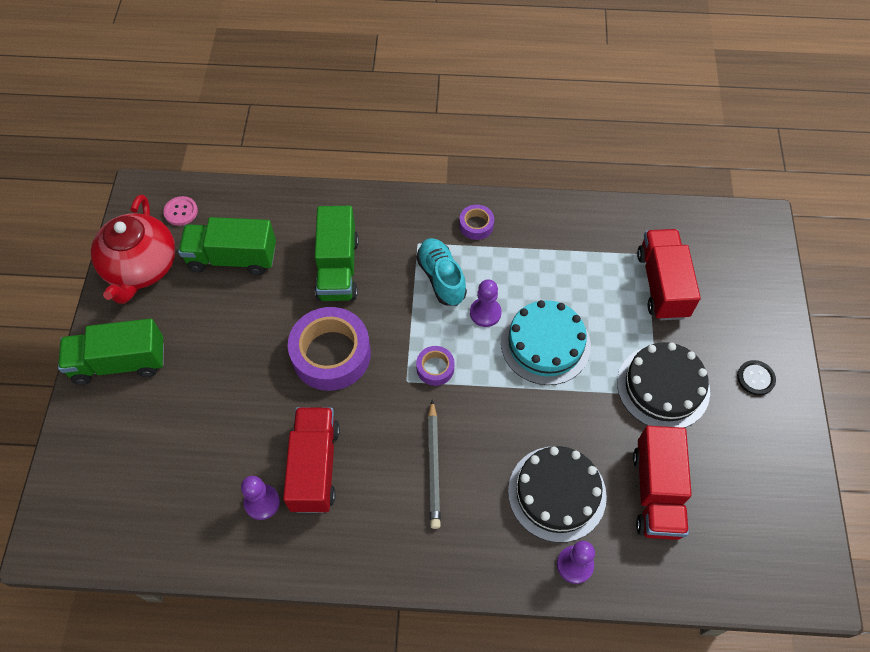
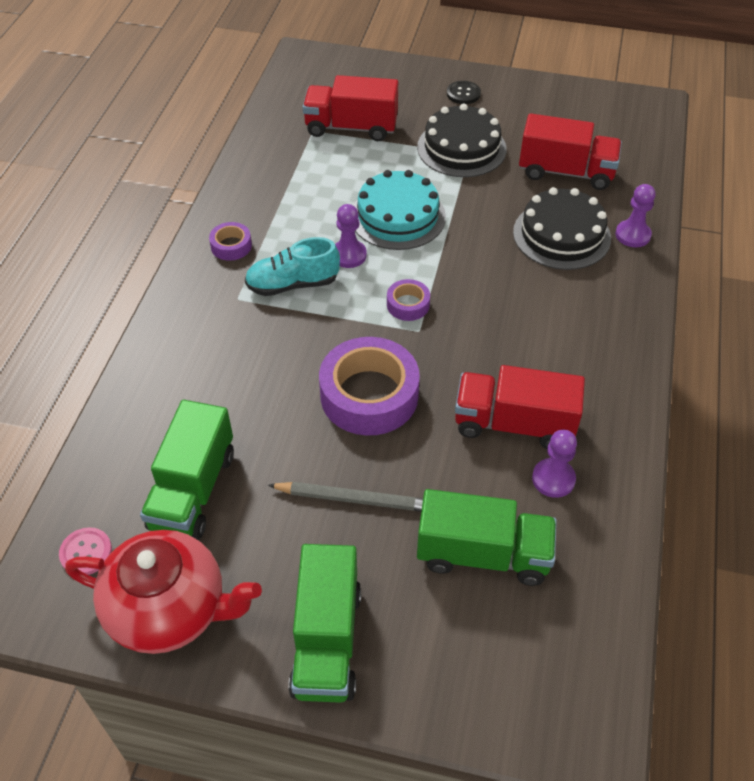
camera: 80 degrees left, 10 degrees down
(338, 268) = (248, 377): green truck -> green truck (483, 554)
(434, 466) = (524, 320): grey pencil -> grey pencil (355, 499)

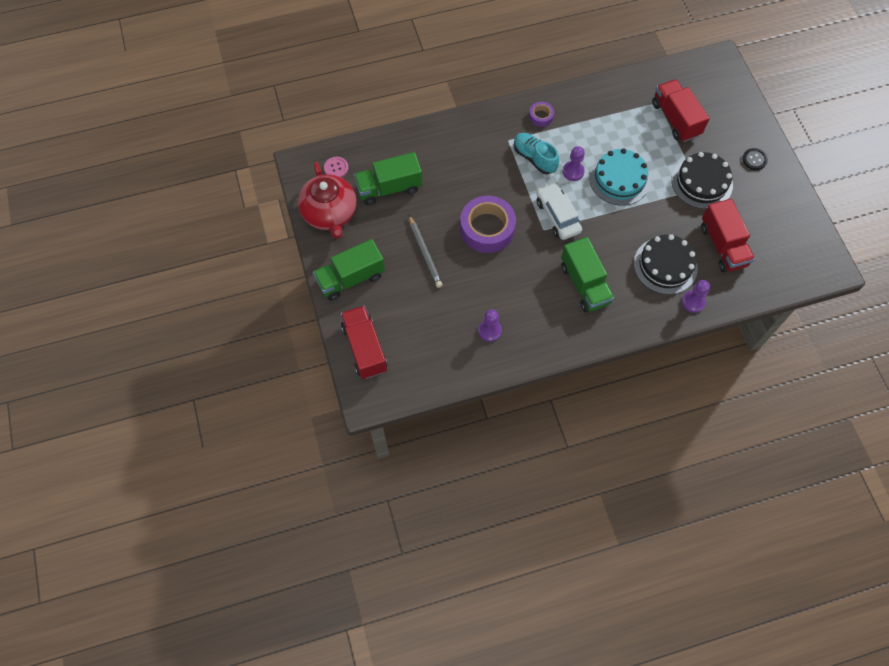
camera: 60 degrees right, 15 degrees up
(408, 304) = (557, 216): purple tape -> white car
(483, 554) = (429, 318): green truck -> green truck (584, 284)
(514, 424) = (512, 299): red truck -> red truck (365, 348)

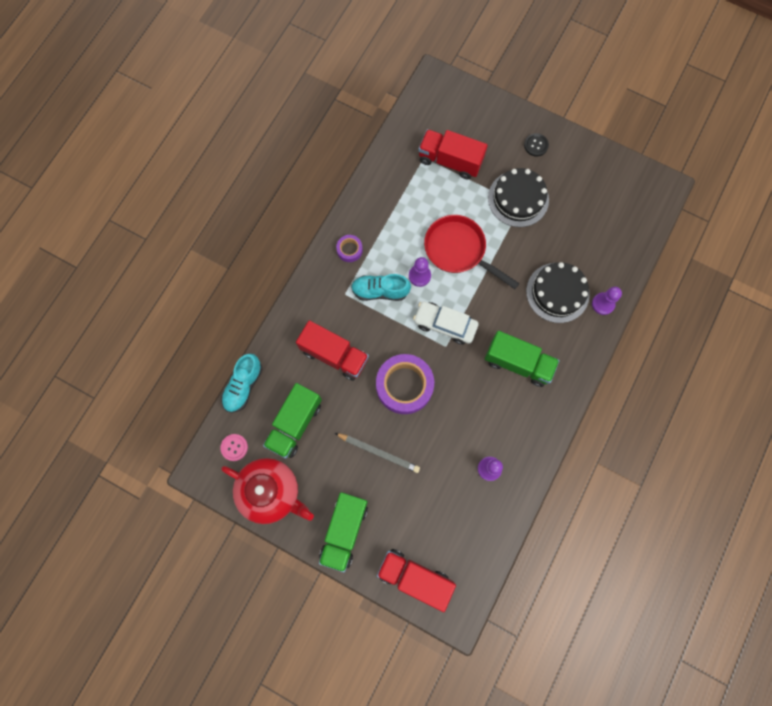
camera: 45 degrees left, 10 degrees up
(381, 138) = (243, 386): none -> turquoise shoe
(619, 179) = (458, 250): turquoise cake -> red pan
(723, 245) = (580, 238): red truck -> red truck (334, 355)

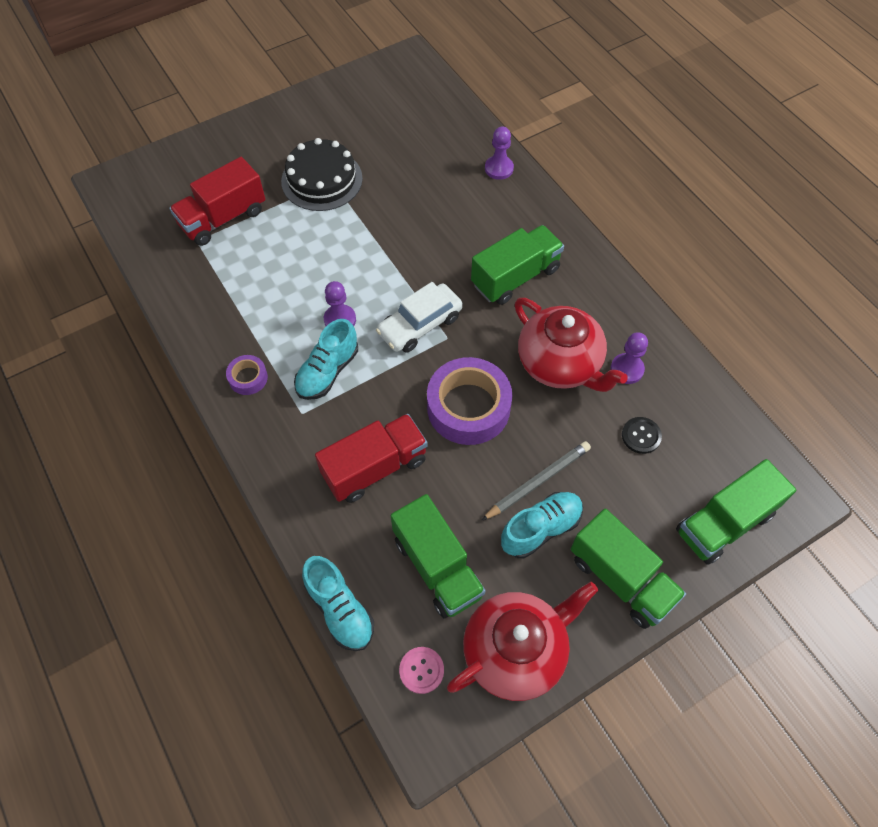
camera: 60 degrees left, 15 degrees down
(349, 469) = (541, 529): none -> turquoise shoe
(414, 577) = (724, 523): red truck -> green truck
(458, 250) = (339, 265): red pan -> none
(468, 425) = (560, 364): none -> red teapot
(536, 145) = (273, 134): black button -> black button (641, 436)
(557, 292) = (458, 200): black cake -> none

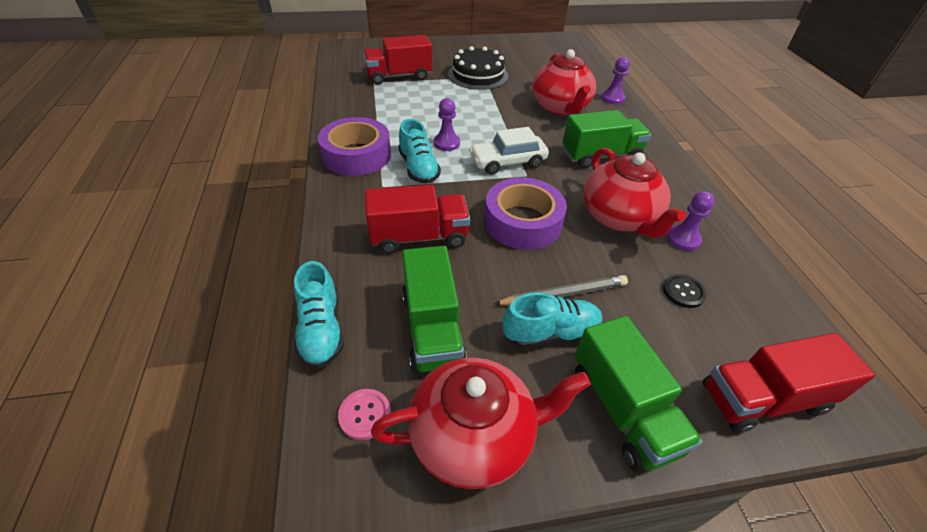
camera: 20 degrees right, 15 degrees down
(248, 378) = (356, 155): purple tape -> purple tape, size x2.11
(327, 371) = (418, 168): turquoise shoe -> turquoise shoe turned 75 degrees counterclockwise
(444, 207) = (560, 107): none -> red teapot
(724, 523) = (763, 399): green truck -> red truck

